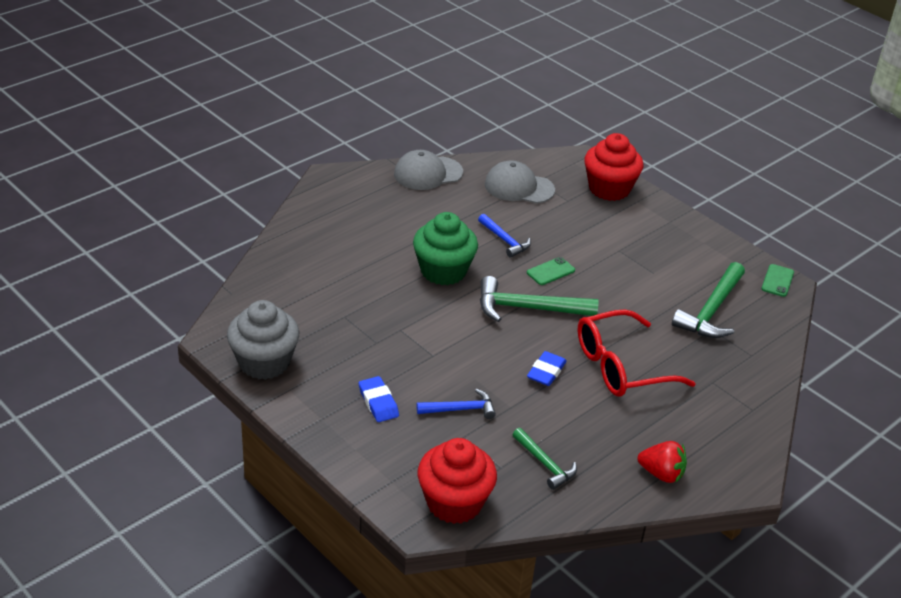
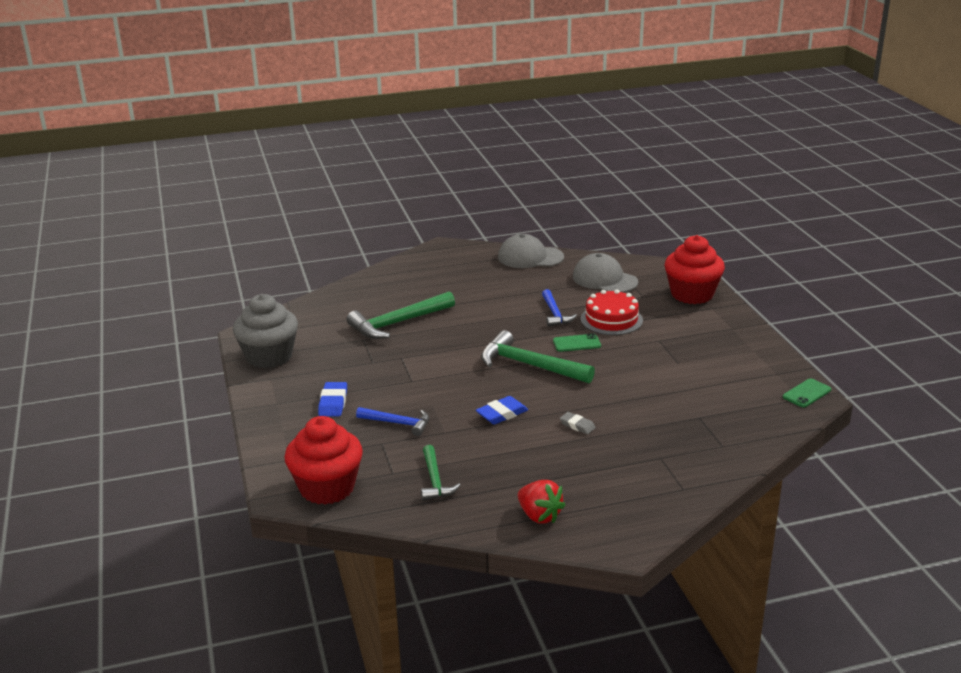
camera: 30 degrees right, 10 degrees down
(443, 271) = (478, 325): green cupcake -> none
(561, 235) = (611, 319): none -> red cake
(620, 367) = (577, 425): red glasses -> grey eraser
(711, 310) = (712, 402): green hammer -> green hammer (398, 323)

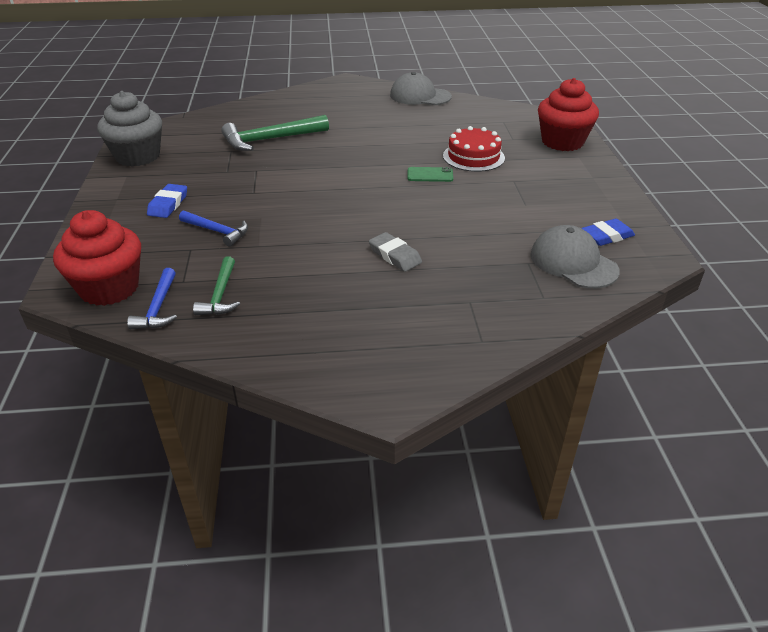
camera: 10 degrees right, 10 degrees up
(502, 414) = (324, 234): blue eraser -> blue eraser (607, 236)
(530, 365) = (374, 190): green hammer -> none
(539, 516) = (309, 350): red strawberry -> none
(555, 314) = (420, 146): blue hammer -> blue hammer (158, 307)
(577, 425) = (395, 256): grey eraser -> grey eraser, size x1.50
(604, 279) = (481, 121): grey cap -> grey cap (573, 262)
(806, 393) = (655, 251): green phone -> none

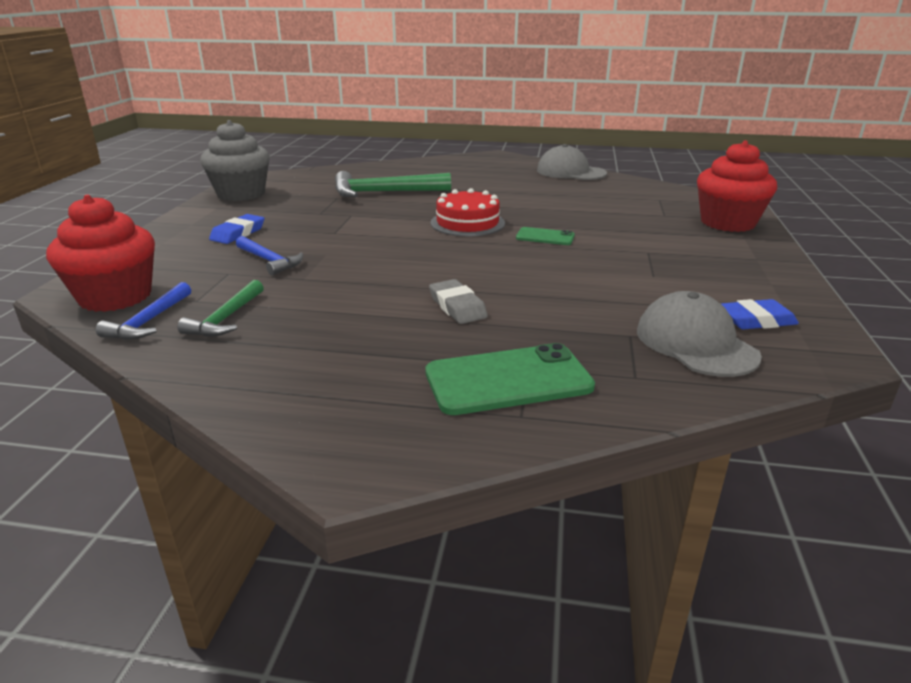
camera: 15 degrees right, 10 degrees down
(461, 314) = (508, 380): none -> green phone
(473, 157) = (607, 226): red cake -> red cake (467, 223)

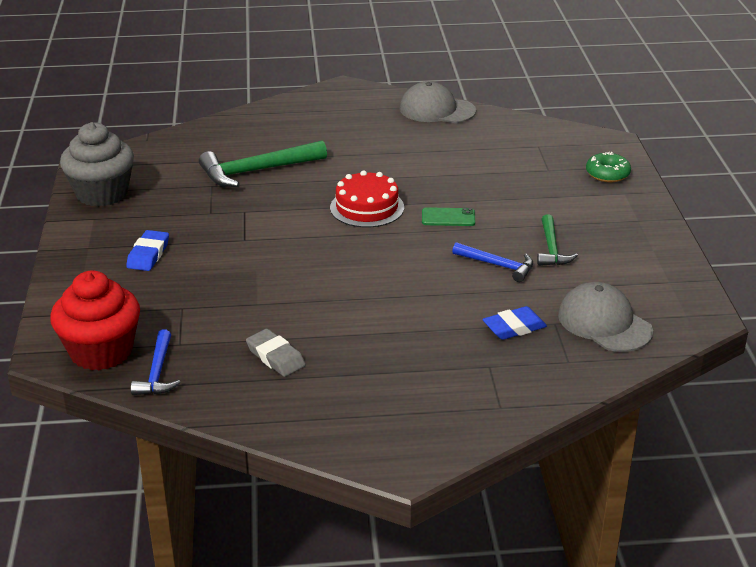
camera: 15 degrees left, 5 degrees up
(226, 318) = (222, 359): green hammer -> green hammer (551, 249)
(269, 261) = (208, 287): blue hammer -> blue hammer (497, 265)
(457, 307) = (408, 315): grey eraser -> grey eraser (275, 357)
(508, 380) = (479, 380): green phone -> none
(727, 223) = (607, 174): red cupcake -> green donut
(756, 320) = (645, 293): blue eraser -> blue eraser (514, 327)

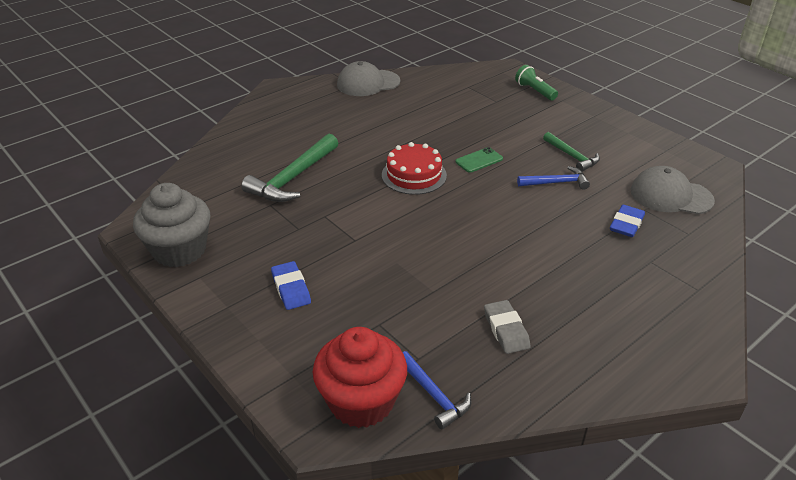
camera: 35 degrees left, 5 degrees up
(275, 357) = (506, 330): grey eraser -> grey eraser turned 60 degrees clockwise
(607, 174) = (535, 91): green donut -> green flashlight

